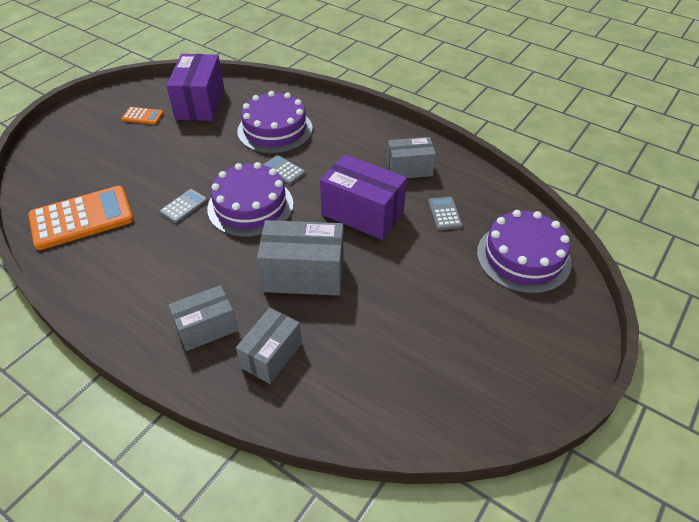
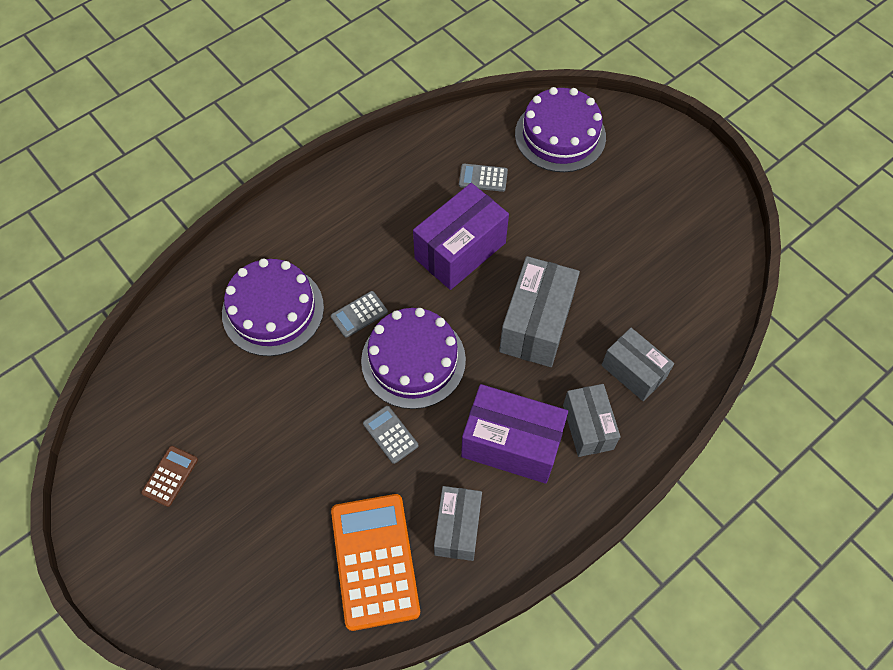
camera: 75 degrees left, 15 degrees up
(143, 116) = (170, 476): orange calculator -> brown calculator
(200, 103) = (171, 395): purple box -> purple box (511, 444)
(409, 169) = (401, 188): grey box -> grey box (457, 528)

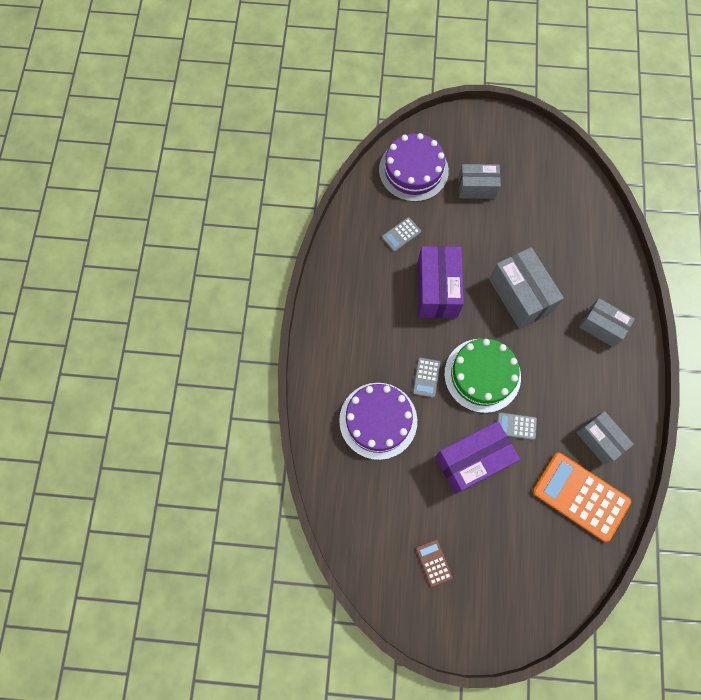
camera: 45 degrees left, 10 degrees up
(413, 360) = (482, 375): purple cake -> green cake
(511, 444) = (577, 372): purple box -> purple box (472, 461)
(633, 372) = (591, 276): grey box -> grey box (476, 187)

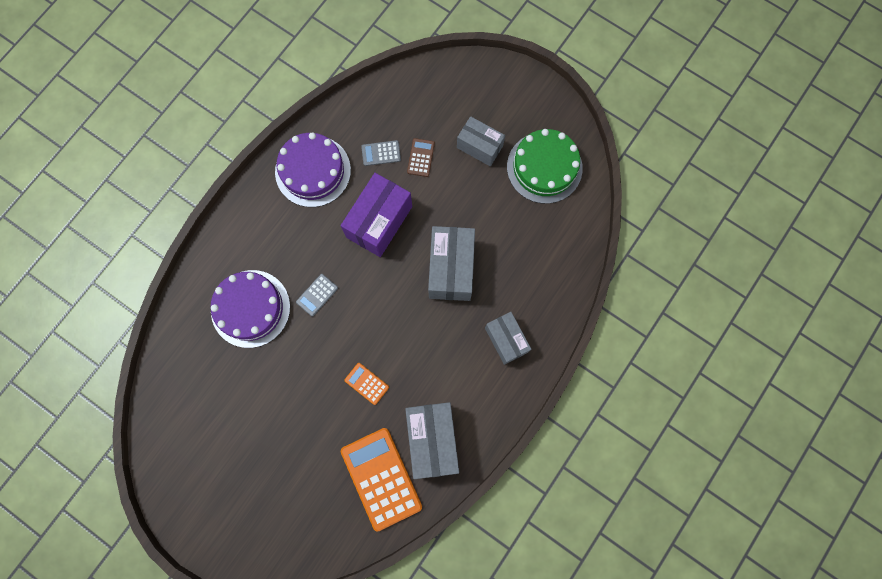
camera: 30 degrees right, 5 degrees up
(413, 170) = (432, 99): purple cake -> purple cake (313, 171)
(434, 562) = (217, 457): brown calculator -> brown calculator (421, 157)
(472, 461) = (308, 391): purple box -> none
(482, 375) = (367, 321): green cake -> green cake (544, 167)
(516, 426) = (366, 383): grey calculator -> orange calculator
(599, 440) = (432, 439): grey box -> grey box, size x1.54

